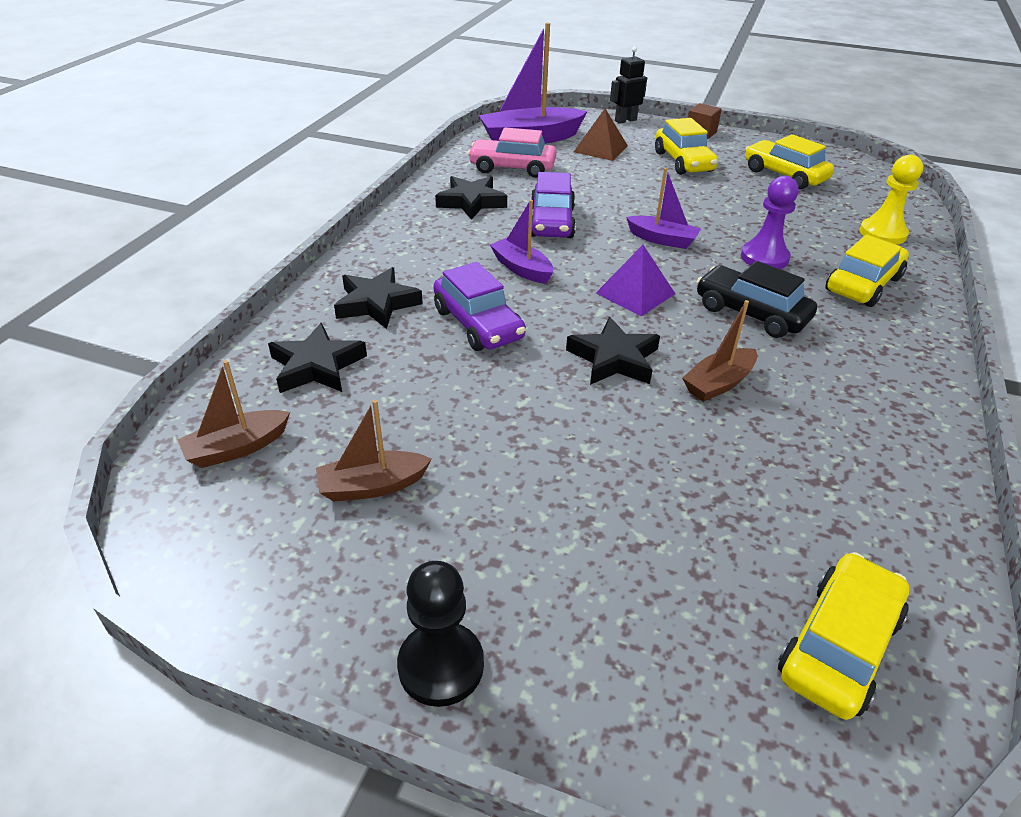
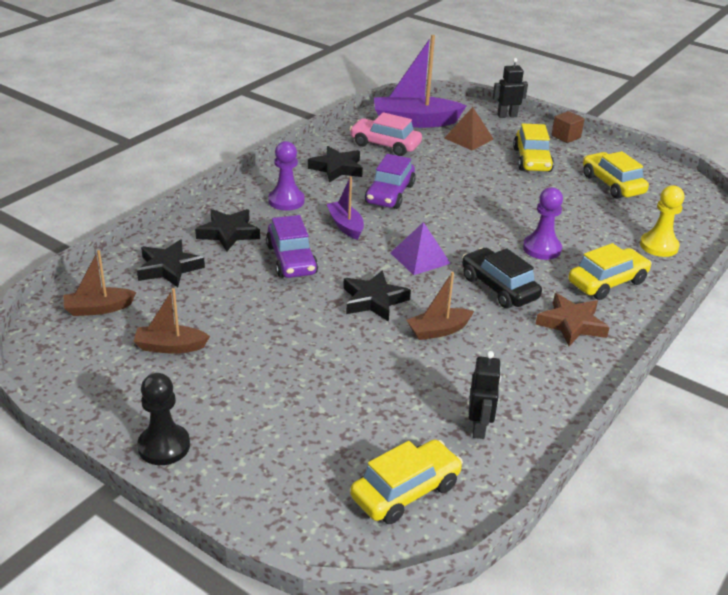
camera: 15 degrees right, 5 degrees down
(430, 250) = (286, 201): none -> purple pawn
(662, 240) = (469, 221): purple boat -> none
(862, 513) = (479, 428): none -> black robot
(864, 343) = (571, 324): none -> brown star

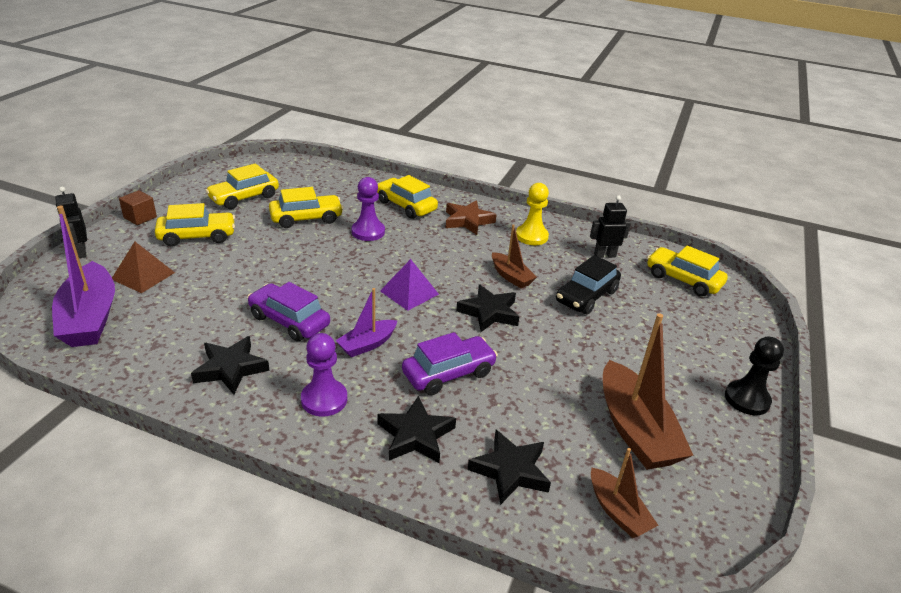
camera: 105 degrees left, 0 degrees up
(170, 347) = (635, 430): brown boat -> brown boat, size x1.82
(385, 145) = (161, 336): pink car -> none
(390, 194) = (289, 321): purple car -> purple car turned 150 degrees counterclockwise
(499, 288) = (437, 251): black car -> black car (586, 296)
(570, 215) = (306, 218): none -> yellow car
(658, 246) = (344, 184): yellow pawn -> yellow pawn (531, 236)

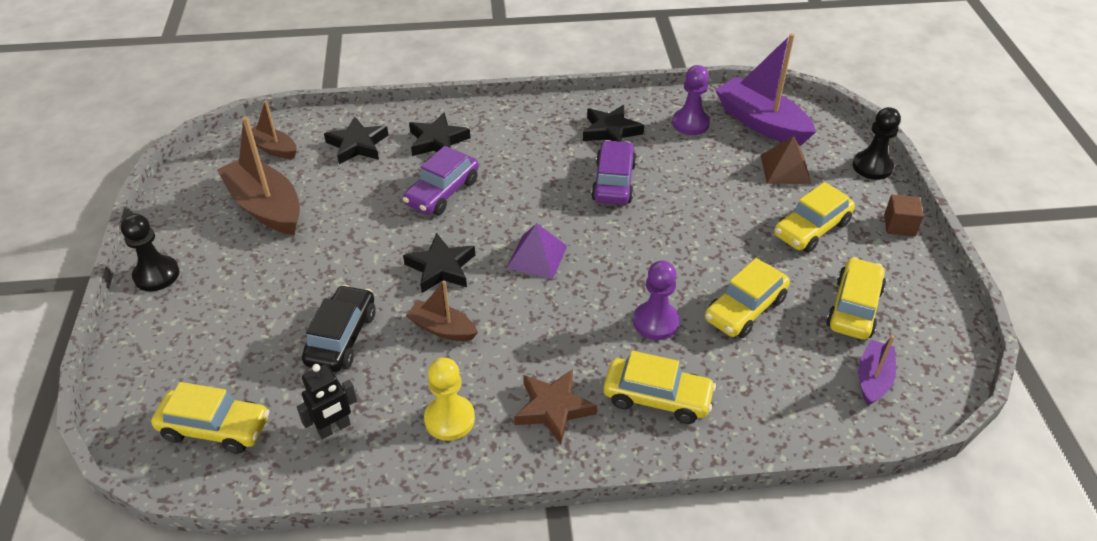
camera: 155 degrees right, 10 degrees up
(80, 252) = (872, 167): black robot -> black pawn
(289, 321) = (613, 182): purple car -> purple car turned 90 degrees counterclockwise
(324, 399) = (522, 138): purple pawn -> purple pawn (690, 123)
(367, 344) = (529, 189): purple boat -> purple boat (873, 378)

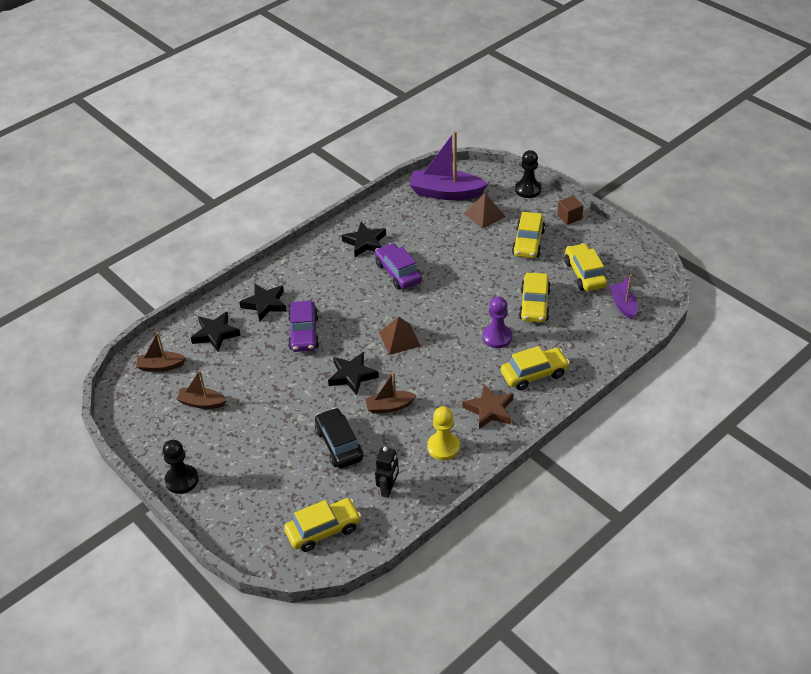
camera: 35 degrees left, 0 degrees up
(266, 207) = (202, 403): brown boat -> brown boat, size x0.55
(537, 256) = (399, 339): purple pyramid -> brown pyramid
(690, 123) = (406, 214): purple pawn -> none

